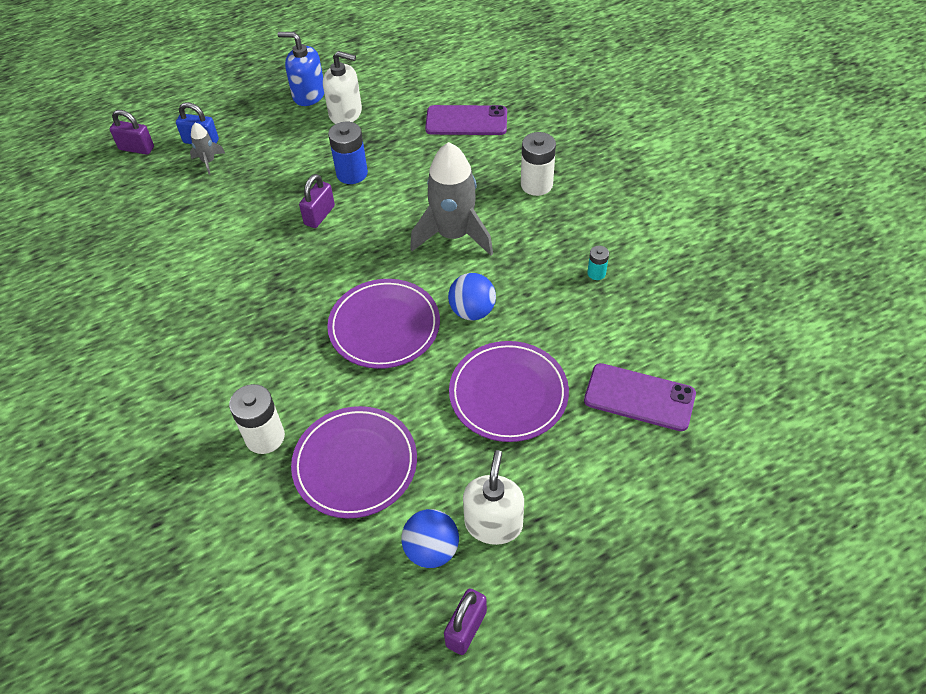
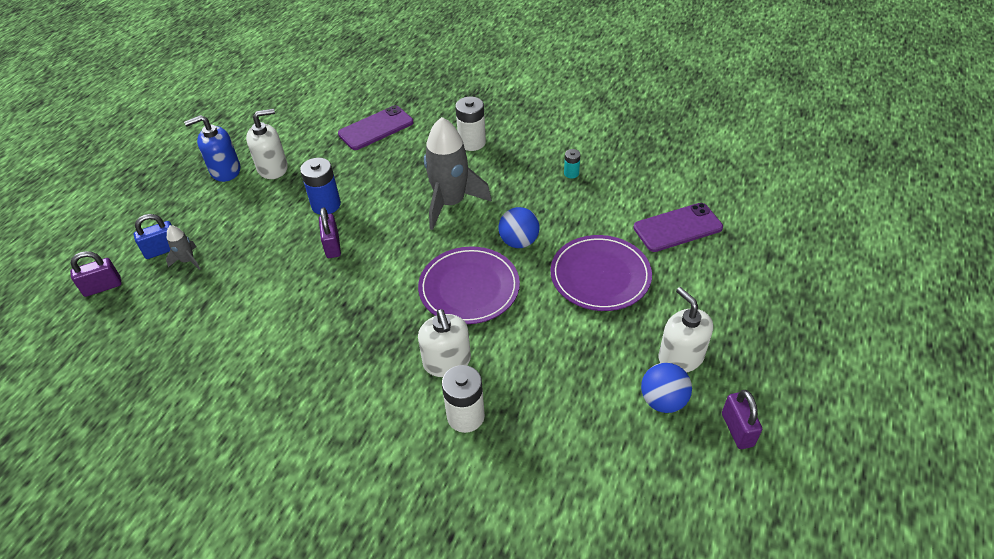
camera: 40 degrees left, 5 degrees down
(299, 380) = (447, 362): none -> white soap dispenser
(355, 464) = (552, 387): purple plate -> none

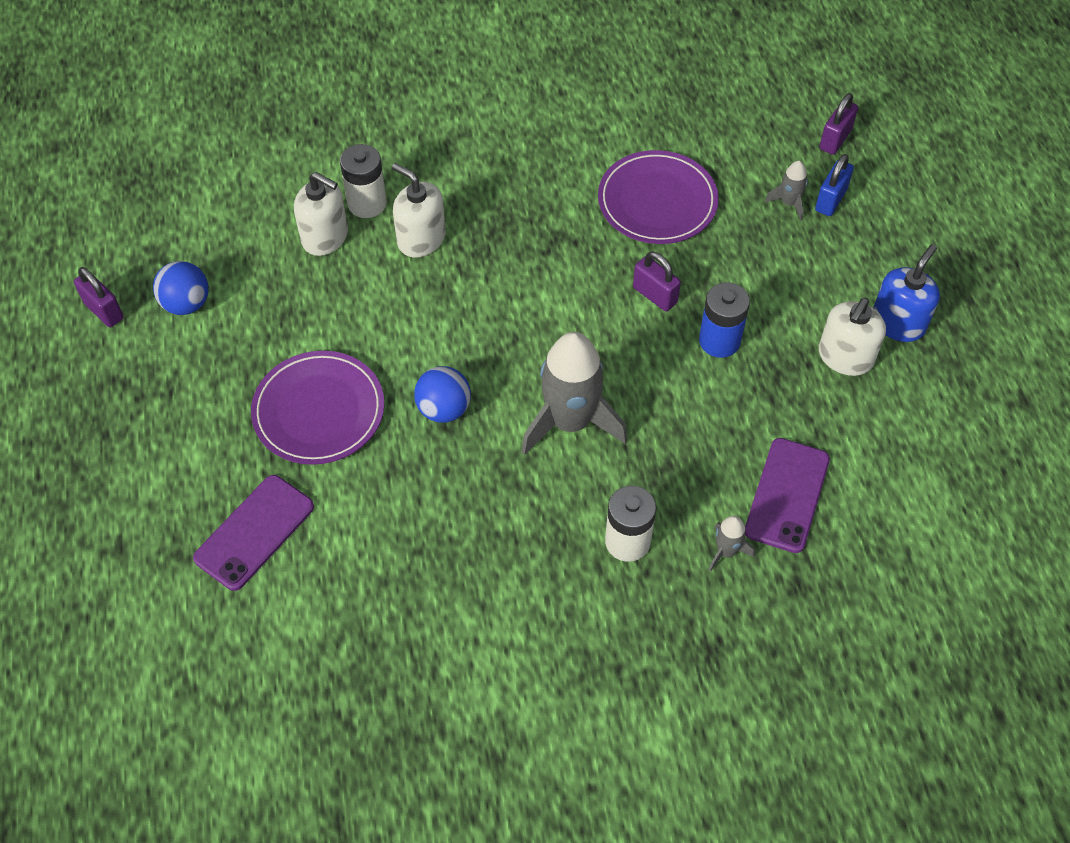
camera: 145 degrees right, 10 degrees up
(429, 121) = (726, 551): none -> grey rocket
(469, 288) = (458, 322): purple plate -> purple plate (657, 201)
(571, 173) = (446, 556): turquoise battery -> none
(680, 357) = (185, 357): white soap dispenser -> white soap dispenser (325, 237)

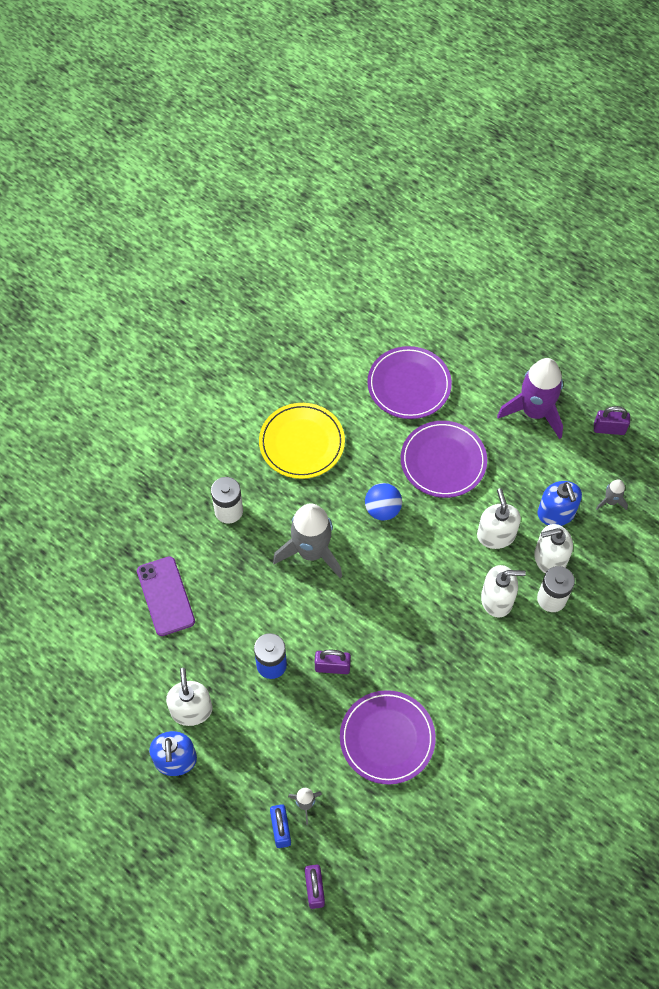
camera: 140 degrees right, 5 degrees up
(155, 388) = (534, 412): none -> purple rocket
(186, 303) = (574, 464): blue ball -> none
(254, 532) = (409, 385): purple phone -> purple plate
(266, 272) = (556, 513): none -> blue soap dispenser
(352, 296) = (496, 535): none -> white soap dispenser
(460, 559) = (302, 443): none -> yellow plate
(726, 551) = (175, 542): grey rocket -> grey rocket (610, 501)

